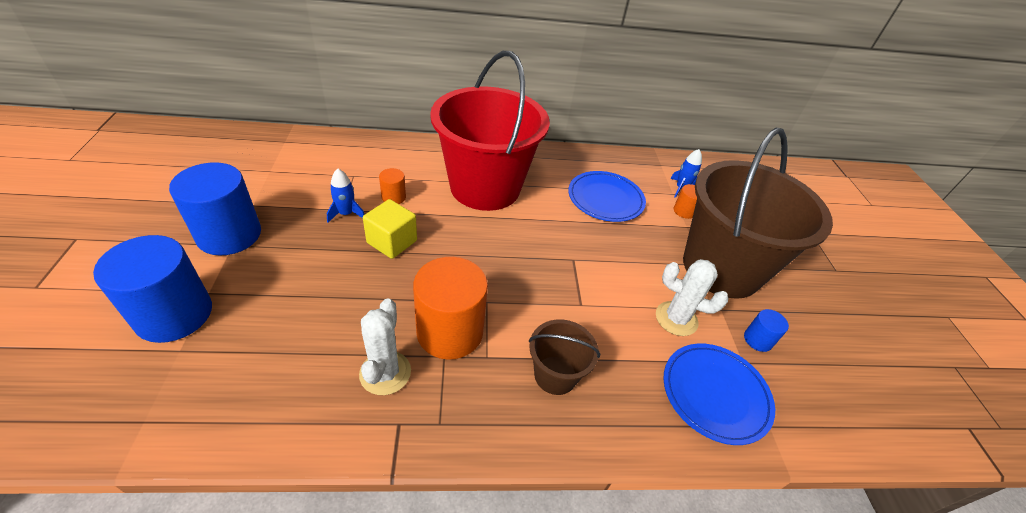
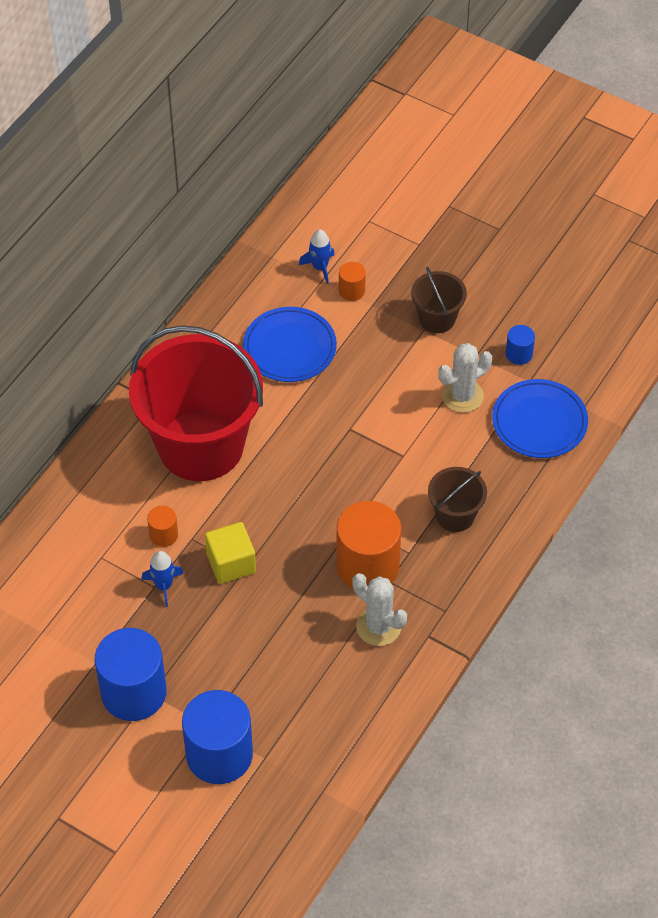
camera: 50 degrees left, 10 degrees up
(721, 268) = (437, 318): brown bucket -> brown bucket, size x0.44

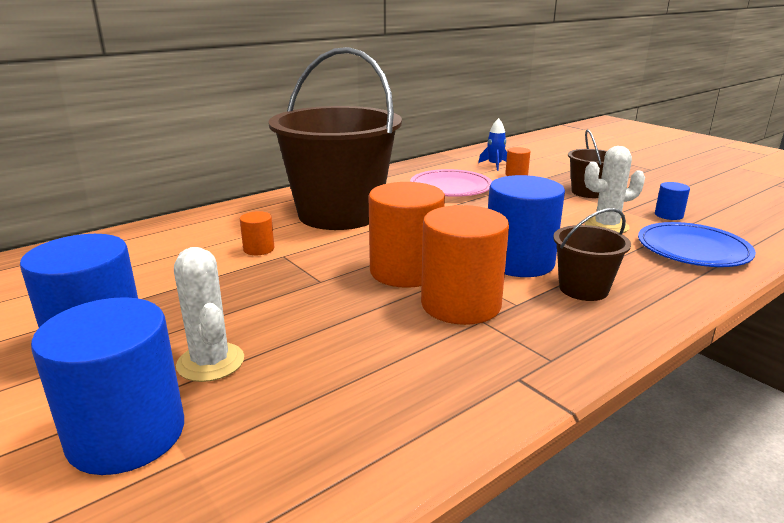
camera: 20 degrees right, 30 degrees down
(163, 586) = (224, 277): blue rocket -> none
(201, 445) = (339, 214): red bucket -> brown bucket
(231, 563) = (307, 276): yellow cube -> none
(289, 348) = (451, 187): blue plate -> pink plate
(308, 532) = (405, 271): none -> orange cylinder
(378, 627) = (450, 355): white cactus -> white cactus (210, 362)
(397, 488) = (519, 262): none -> blue cylinder

